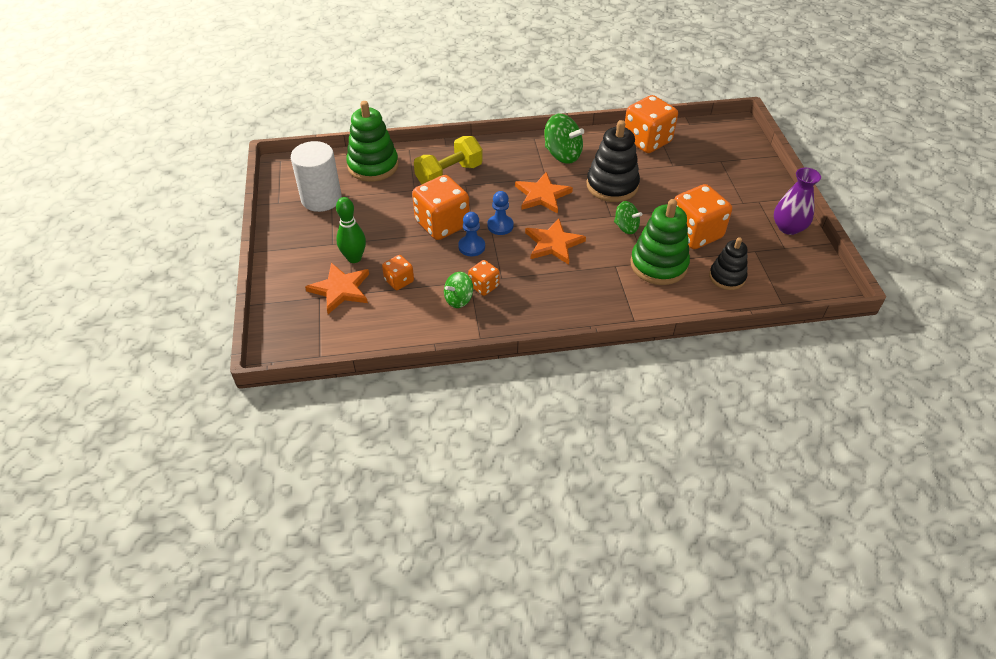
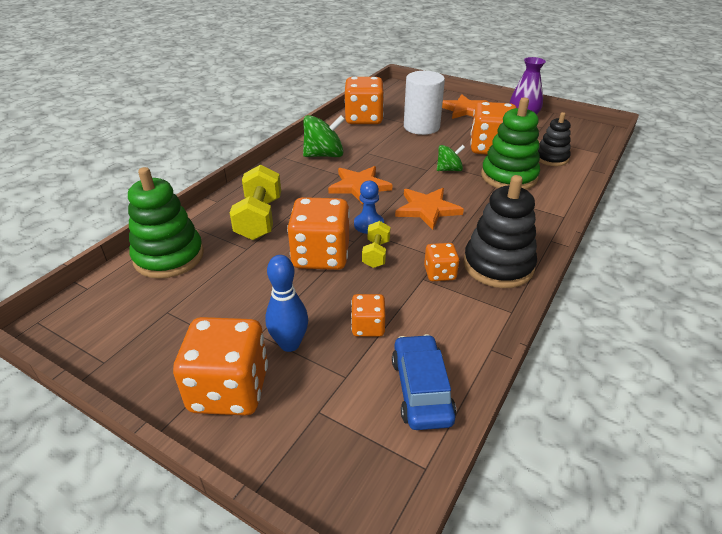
camera: 50 degrees left, 10 degrees down
(303, 257) = (229, 389): none -> orange dice
(321, 199) = (156, 321): white cylinder -> white cylinder (421, 127)
(340, 289) = (327, 383): orange star -> orange star (464, 110)
(354, 258) = (290, 344): green bowling pin -> blue bowling pin
(371, 328) = (421, 389): none -> blue car
(458, 299) = (442, 298): green spinning top -> none
(471, 247) = (376, 254): blue pawn -> yellow dumbbell
(612, 185) = (392, 153): black stacking toy -> black stacking toy (498, 265)

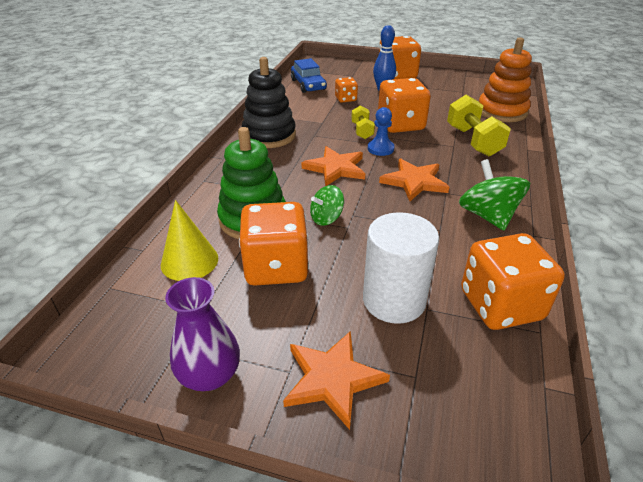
camera: 165 degrees right, 0 degrees up
(169, 257) = (502, 111): green stacking toy -> orange stacking toy
(324, 155) = (487, 216): green spinning top -> green spinning top turned 105 degrees clockwise
(439, 273) = (311, 126): orange dice -> none
(551, 158) = (189, 261): black stacking toy -> yellow cone

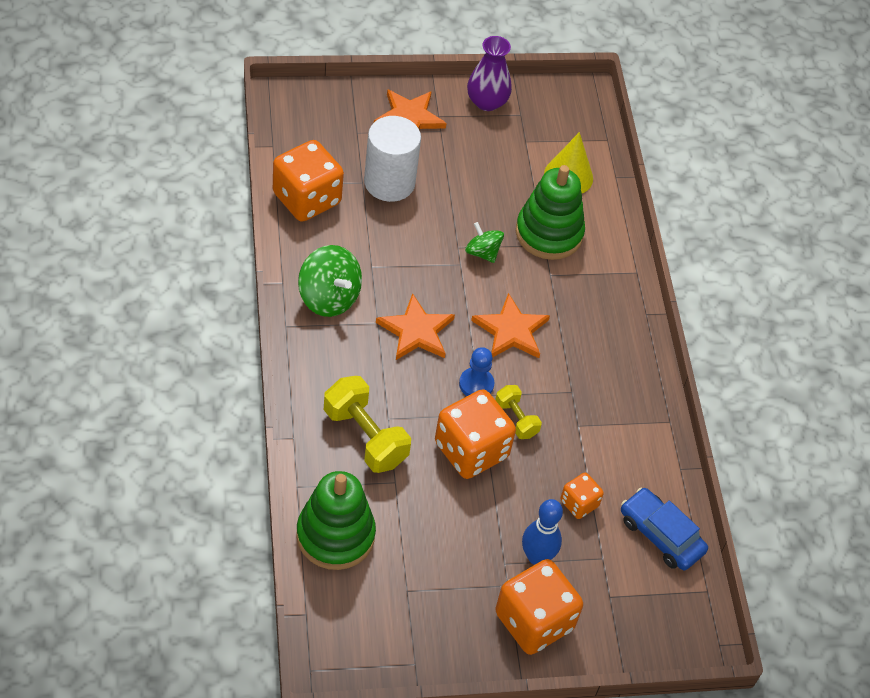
camera: 150 degrees right, 15 degrees up
(269, 135) = (625, 373): black stacking toy -> none
(276, 267) = (495, 188): orange dice -> none
(326, 218) = (482, 252): green spinning top -> green spinning top turned 75 degrees counterclockwise
(502, 111) = (335, 535): orange stacking toy -> green stacking toy

